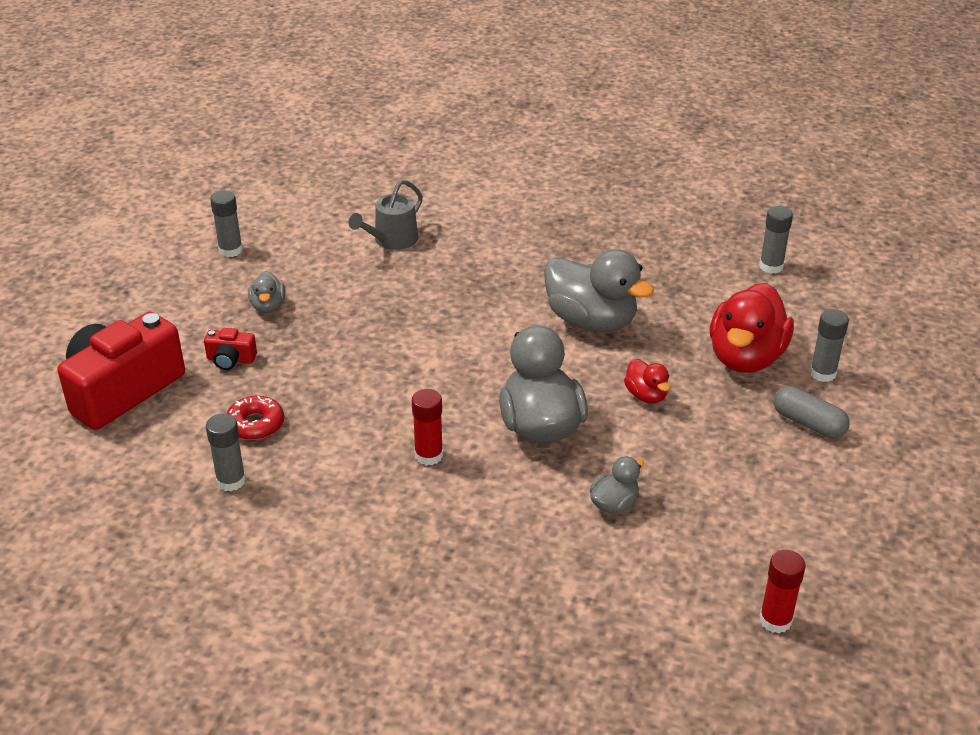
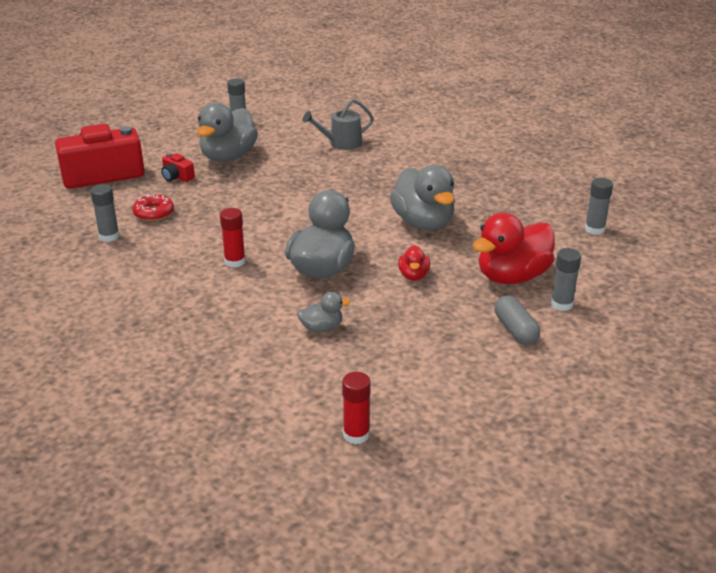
camera: 30 degrees right, 5 degrees down
(268, 306) = (228, 157): grey duck -> grey duck, size x2.06

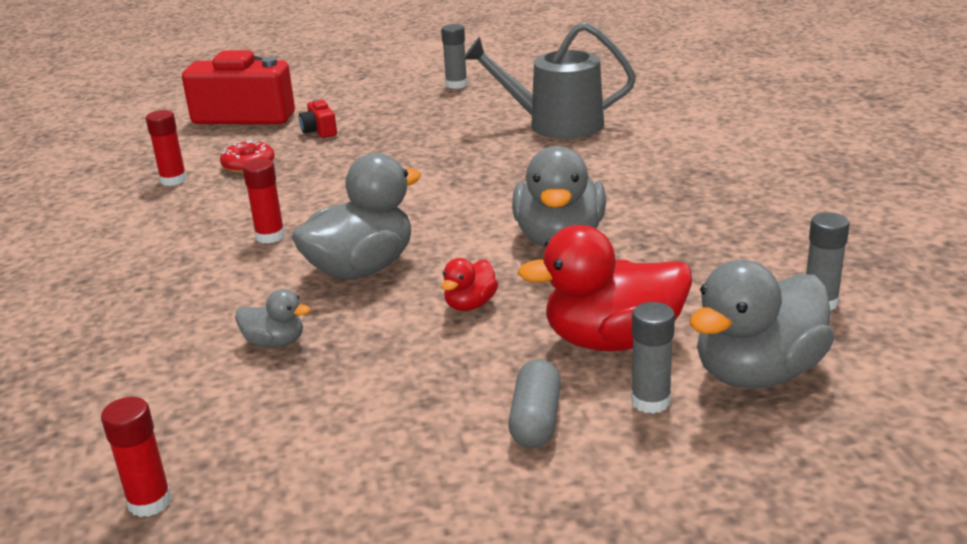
camera: 30 degrees right, 5 degrees down
(109, 236) = (173, 180): grey glue stick -> red glue stick
(228, 157) = (401, 119): grey duck -> grey duck (757, 373)
(341, 143) = (556, 124): grey watering can -> grey watering can, size x1.60

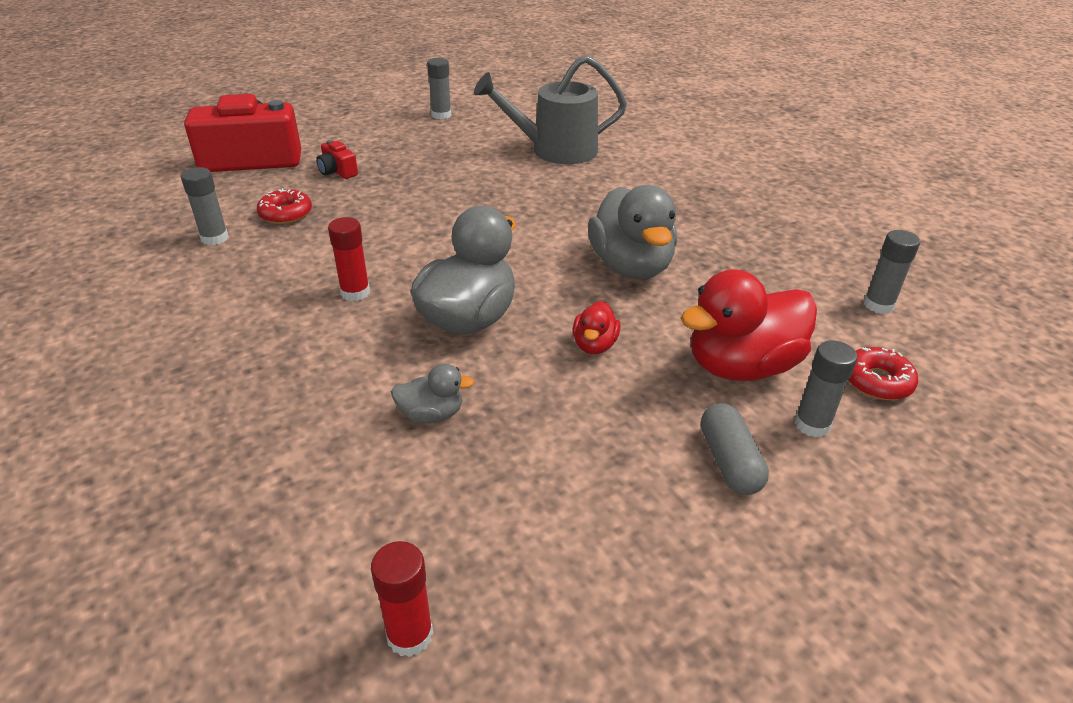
camera: 20 degrees left, 10 degrees up
(173, 180) = (214, 238): red glue stick -> grey glue stick
(757, 373) = (877, 381): grey duck -> red donut

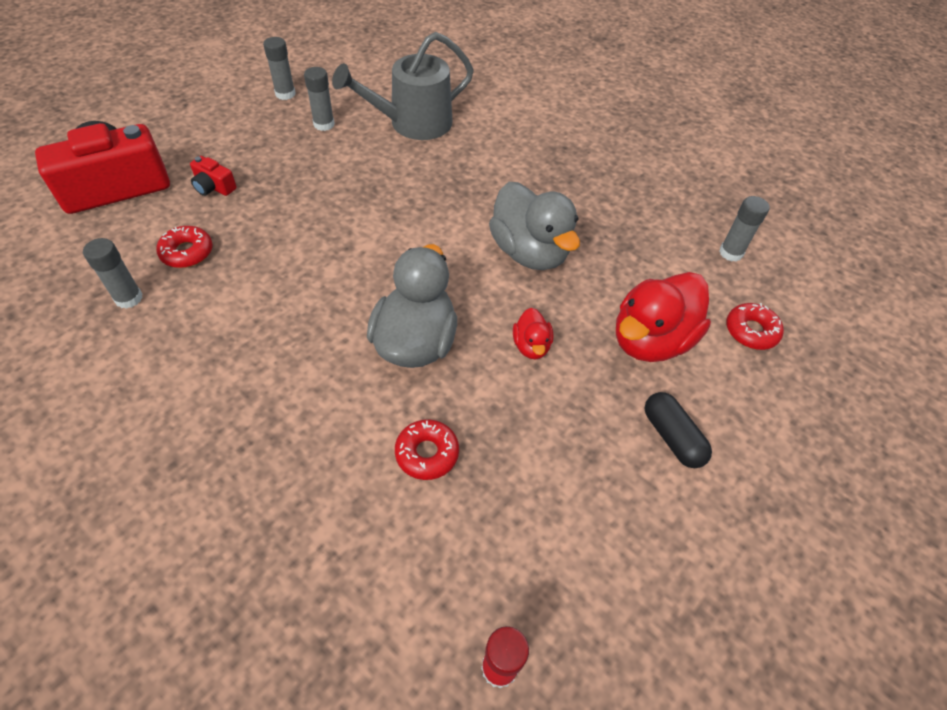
camera: 20 degrees left, 15 degrees up
(355, 292) = (300, 335): red glue stick -> none
(431, 414) = (427, 453): grey duck -> red donut
(729, 461) = (672, 437): grey capsule -> black capsule
(812, 424) = (718, 385): grey glue stick -> grey glue stick (324, 124)

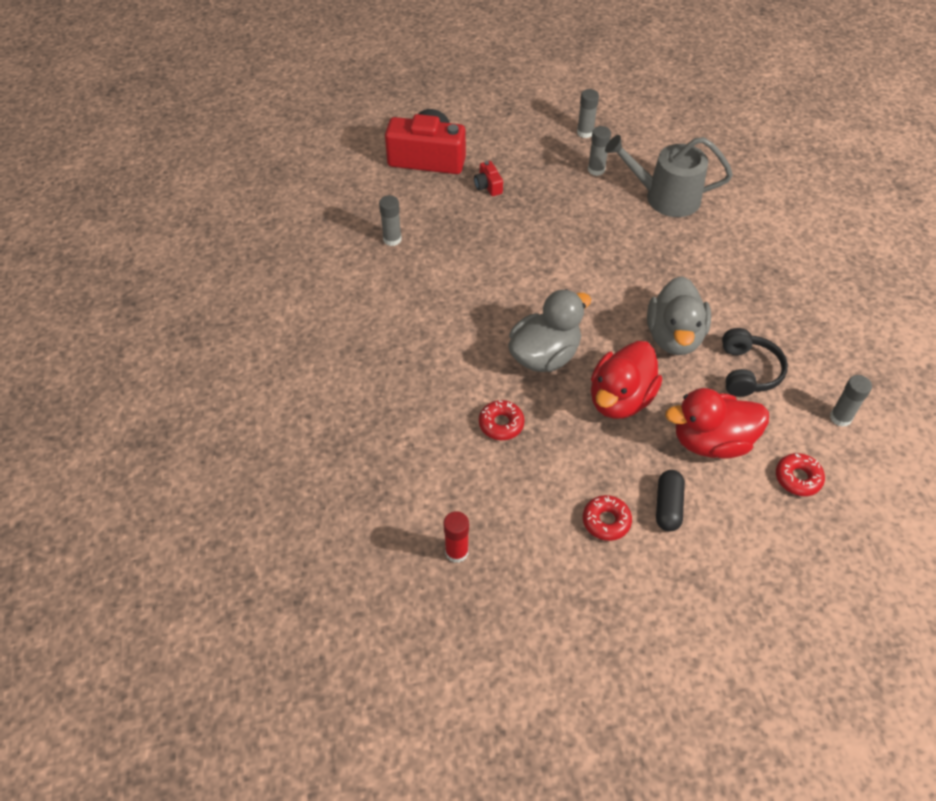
camera: 40 degrees right, 0 degrees up
(187, 252) = (443, 225): red donut -> red donut (606, 521)
(531, 346) = (620, 399): red duck -> red duck, size x2.06
(621, 251) = (747, 371): none -> black headphones

